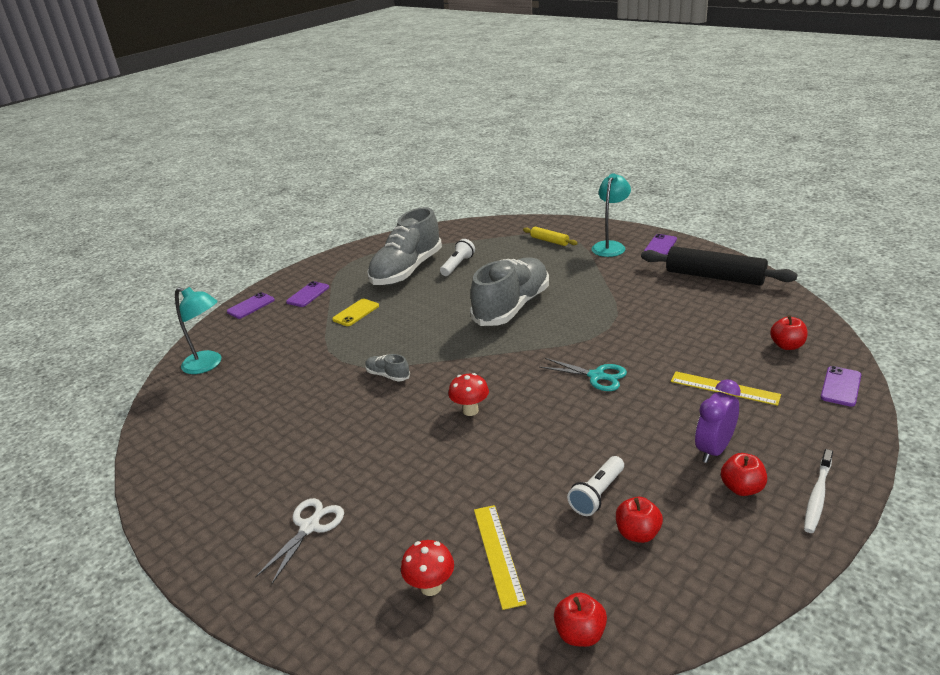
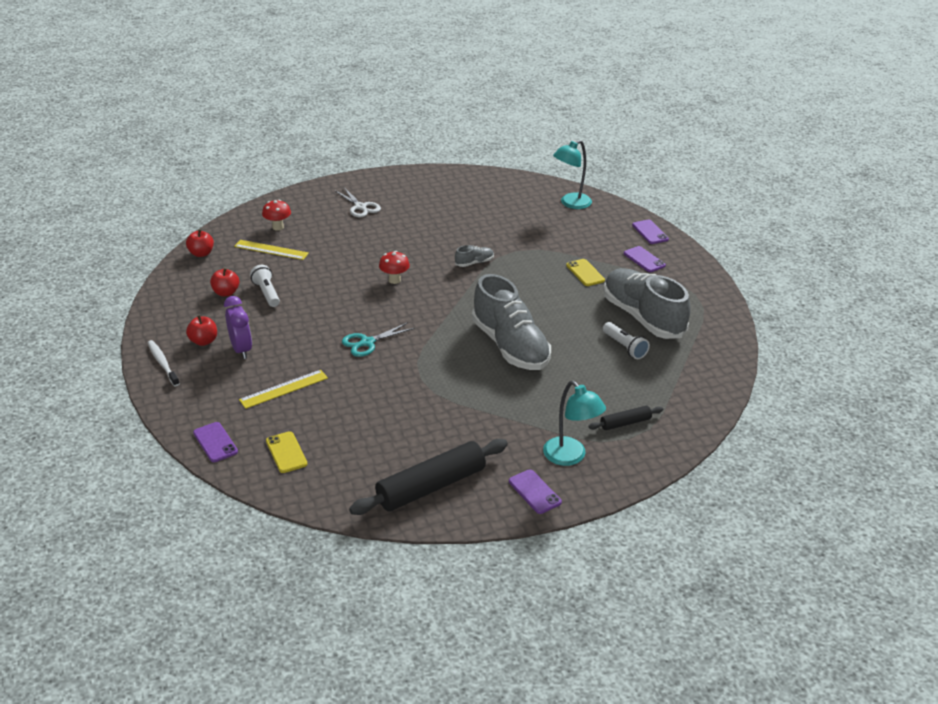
camera: 115 degrees right, 5 degrees up
(549, 241) = (625, 423): yellow rolling pin -> black rolling pin
(787, 346) = (286, 452): red apple -> yellow phone

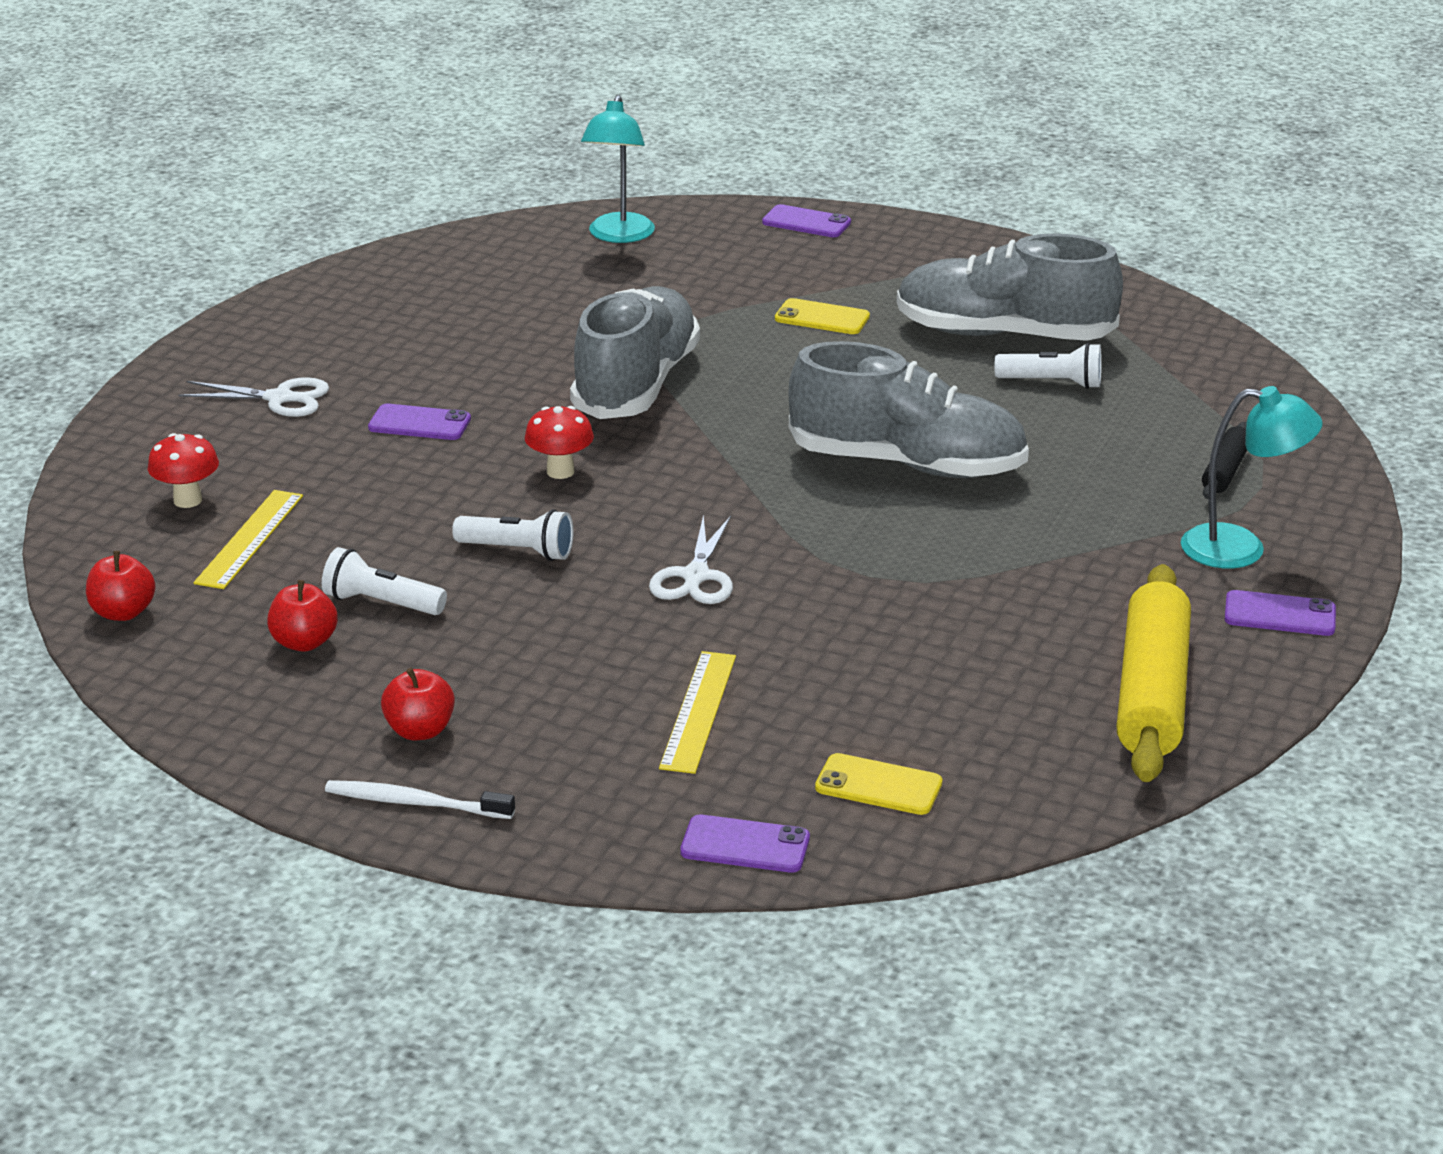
camera: 45 degrees left, 5 degrees down
(241, 349) = (512, 703): purple clock -> none
(271, 250) = (250, 539): yellow ruler -> yellow ruler turned 45 degrees counterclockwise
(333, 300) = (518, 551): none -> white flashlight
(367, 342) = (695, 576): turquoise scissors -> white scissors
(431, 486) = (1151, 693): black rolling pin -> yellow rolling pin
(474, 263) = (636, 385): grey shoe -> grey shoe, size x2.46
(644, 259) = (867, 261): purple phone -> purple phone (419, 423)

